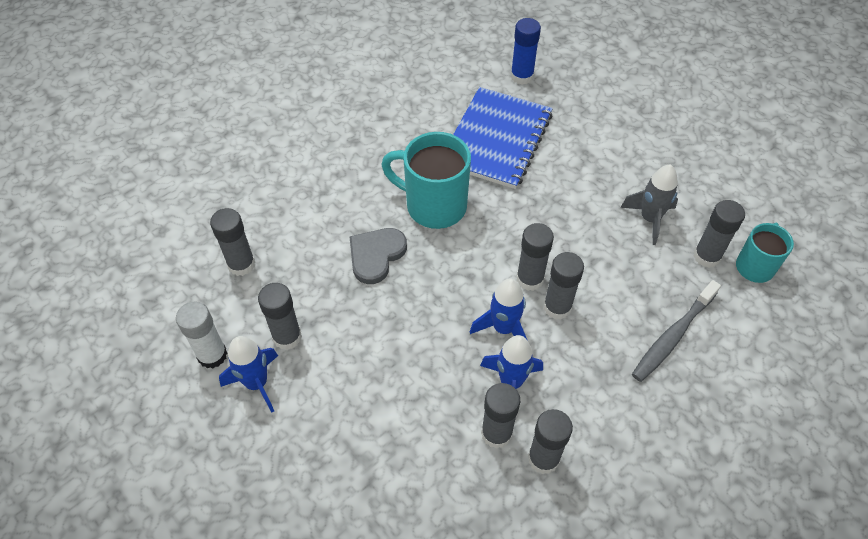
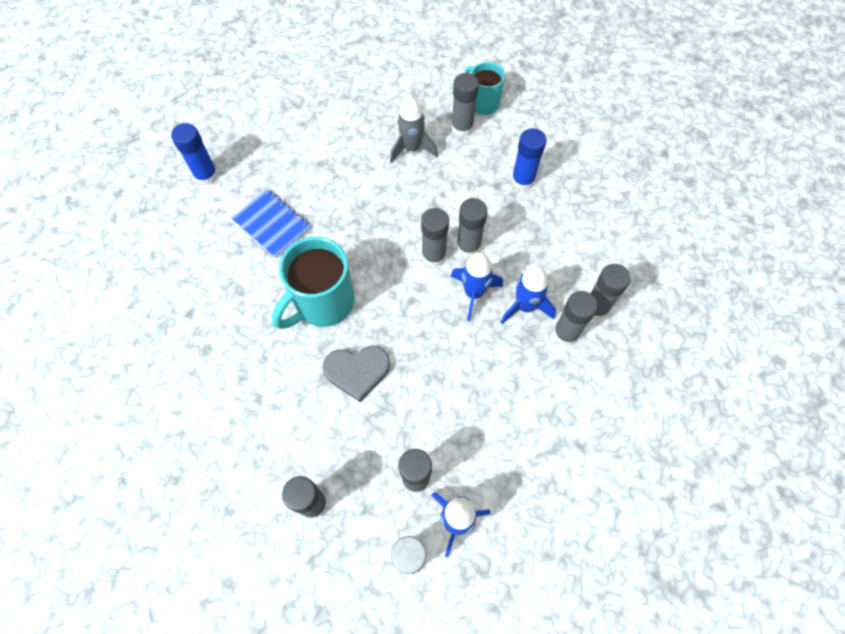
camera: 70 degrees left, 10 degrees up
(376, 255) = (357, 371): grey heart -> grey heart turned 60 degrees counterclockwise
(496, 139) = (271, 224): blue notebook -> blue notebook, size x0.60
(673, 336) = (522, 180): grey toothbrush -> blue glue stick

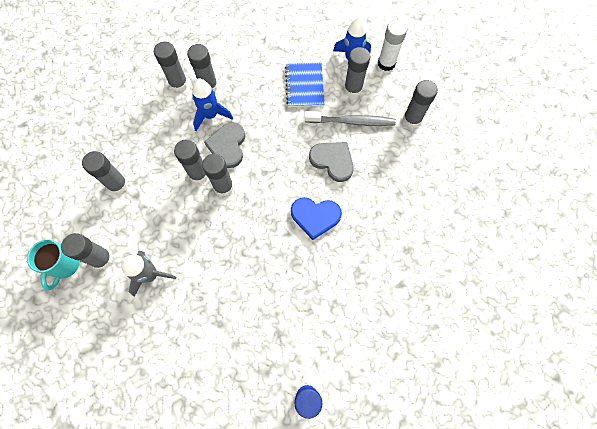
camera: 135 degrees left, 5 degrees up
(271, 224) = (297, 304): blue notebook -> blue notebook (304, 86)
(322, 303) = (315, 217): turquoise mug -> blue heart
(378, 435) = (352, 122): none -> grey toothbrush
(473, 293) = (228, 146): blue rocket -> grey heart
(522, 180) = (118, 184): blue glue stick -> grey glue stick

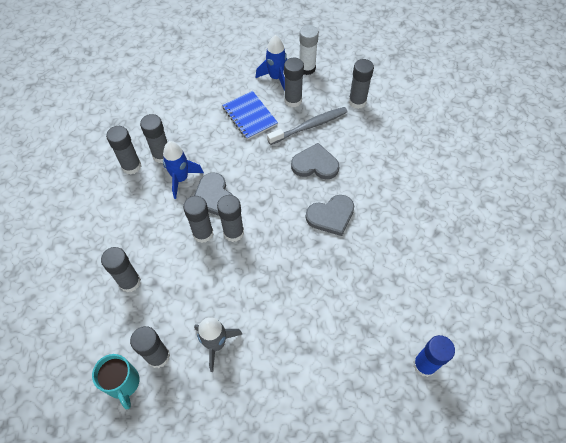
camera: 30 degrees left, 10 degrees down
(315, 217) = (331, 216): blue heart -> grey heart

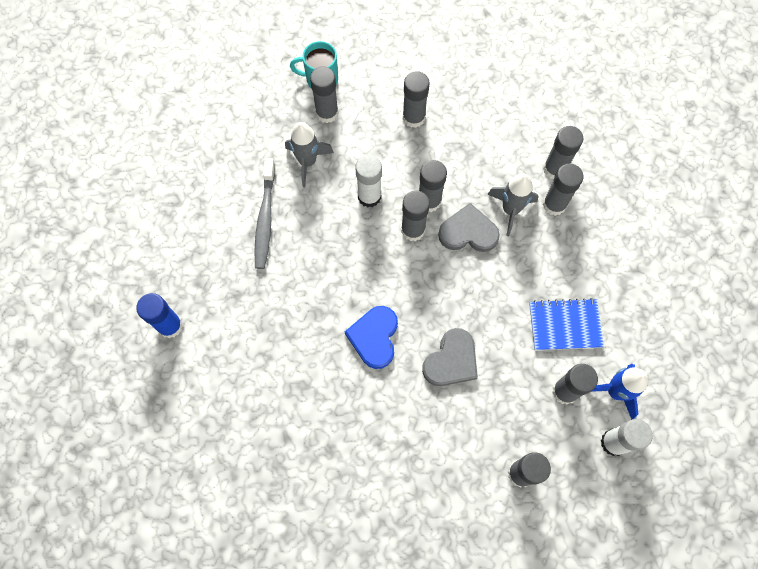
camera: 120 degrees right, 10 degrees up
(181, 179) = (510, 210): blue rocket -> grey rocket
(222, 277) = (369, 196): none -> white glue stick
(310, 126) = (512, 388): grey toothbrush -> grey toothbrush (265, 218)
(331, 216) = (374, 337): grey heart -> blue heart

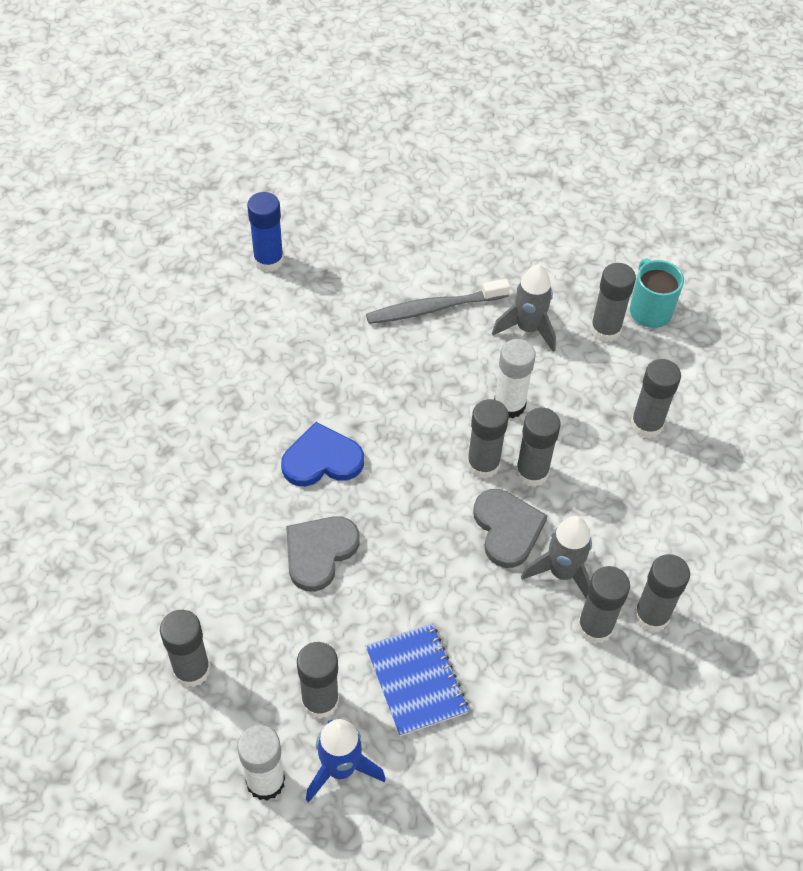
camera: 70 degrees right, 15 degrees down
(451, 360) = (319, 552): grey heart -> grey heart turned 105 degrees clockwise

